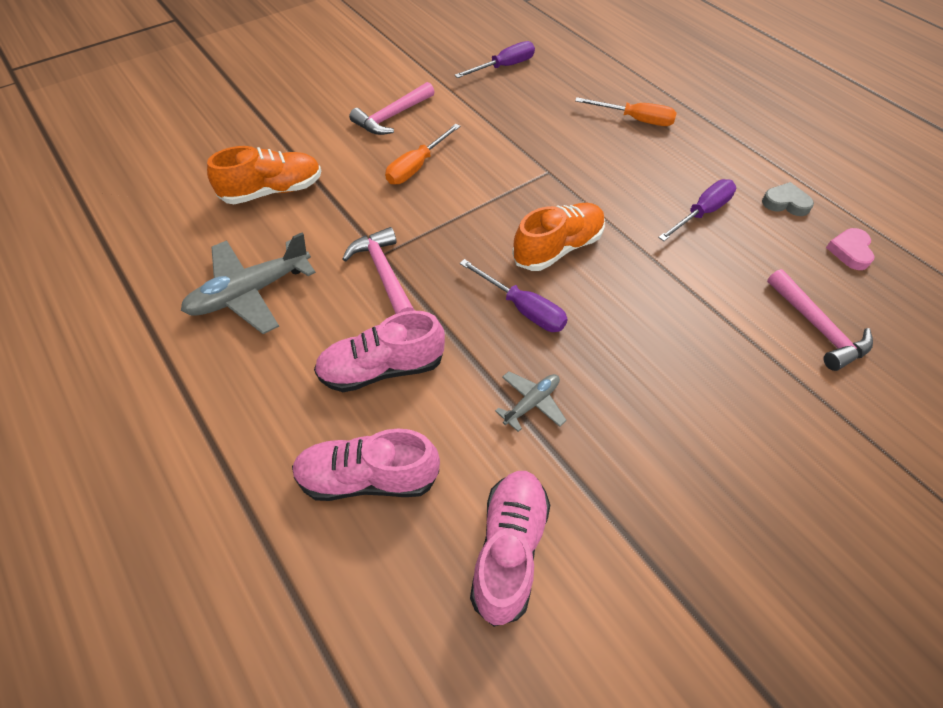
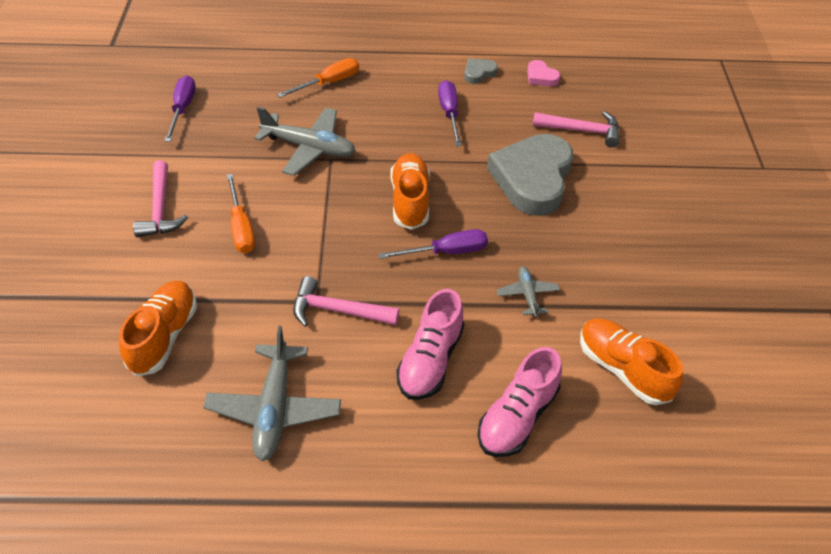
camera: 55 degrees left, 5 degrees down
(509, 549) = (622, 369): pink shoe -> orange shoe
(545, 152) = (309, 148): none -> grey plane
(693, 323) = (532, 179): none -> grey heart

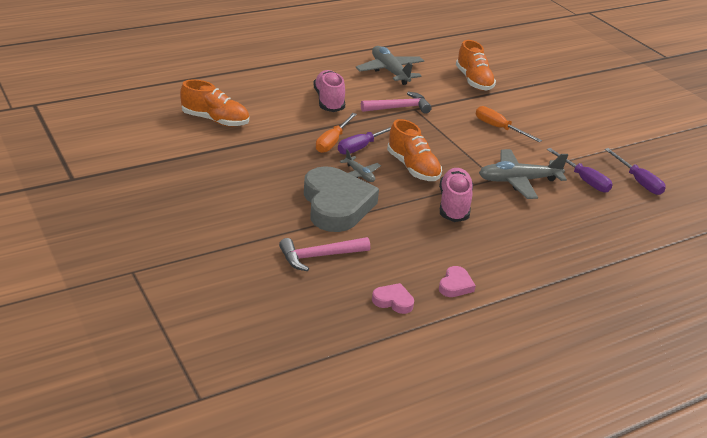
camera: 150 degrees right, 15 degrees down
(160, 208) = (557, 125): pink hammer -> none
(329, 83) = (568, 233): orange screwdriver -> orange screwdriver (332, 142)
(449, 113) = (445, 237): purple screwdriver -> purple screwdriver (583, 180)
(478, 73) = (455, 285): grey heart -> pink heart
(517, 417) = (266, 92): pink shoe -> pink shoe (454, 205)
(527, 295) = (293, 139): grey plane -> grey plane (359, 174)

